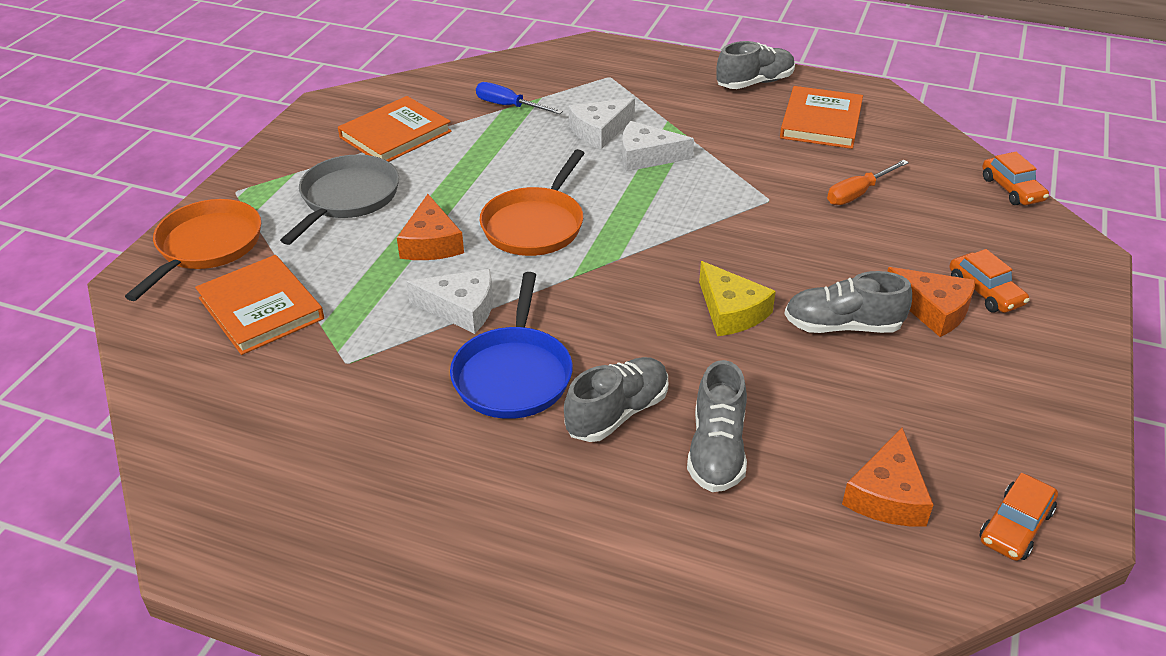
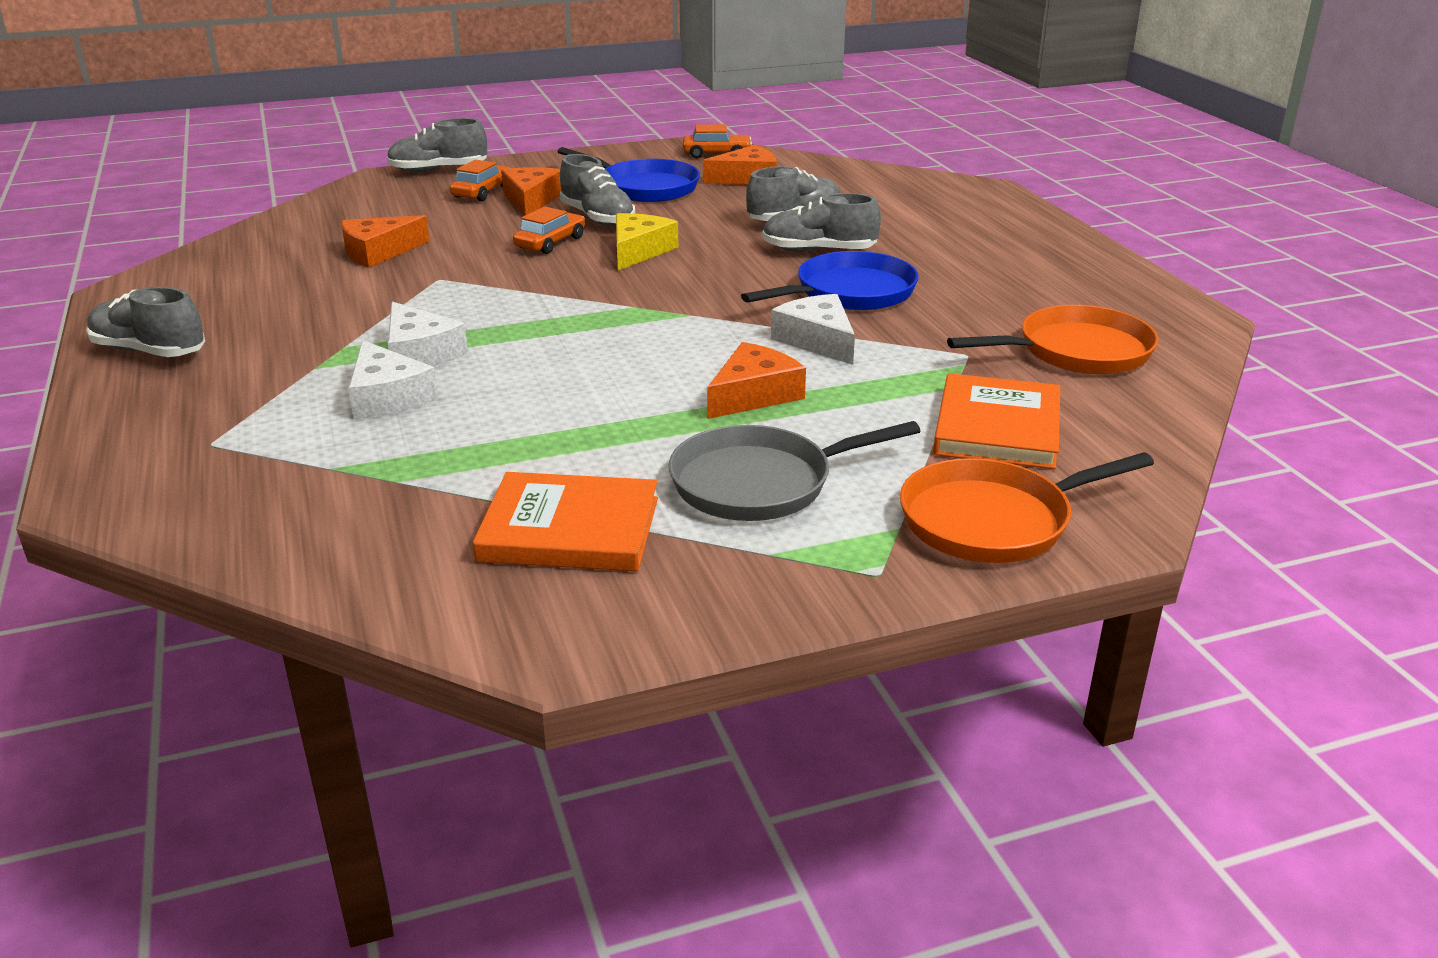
camera: 130 degrees left, 10 degrees down
(509, 106) = (383, 481): blue screwdriver -> none
(535, 225) = (639, 359): orange pan -> orange pan (1077, 351)
(599, 131) = (387, 397): white cheese -> white cheese turned 45 degrees clockwise
(821, 121) = (231, 296): orange book -> none
(858, 193) = (379, 252): orange screwdriver -> orange cheese
(916, 398) = (644, 187): none -> blue pan
(1012, 189) = (300, 208): orange car -> orange car (550, 242)
(1086, 291) = (438, 170): none -> grey shoe

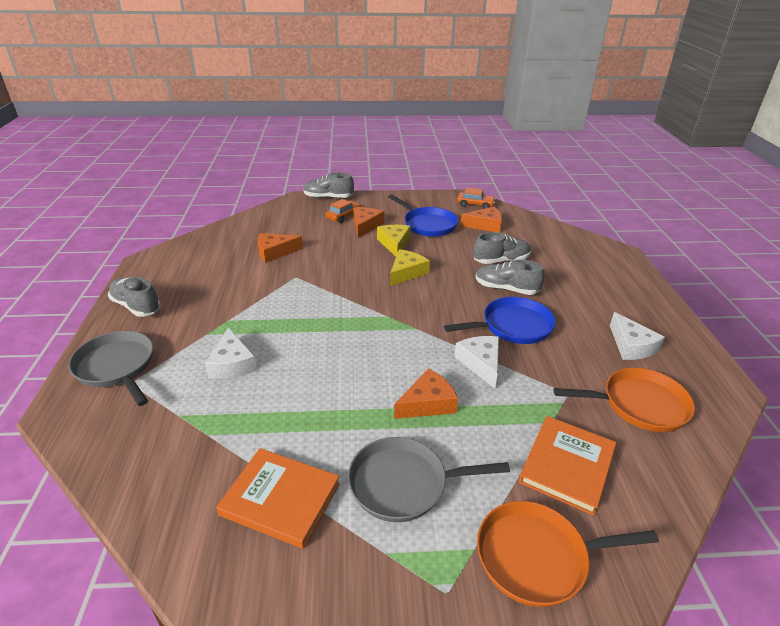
camera: 15 degrees right, 5 degrees up
(168, 430) = (117, 367): none -> grey pan
(420, 353) = (263, 332): white cheese -> white cheese (631, 346)
(550, 242) = (363, 259): orange car -> none
(597, 218) = (394, 244): grey shoe -> yellow cheese

